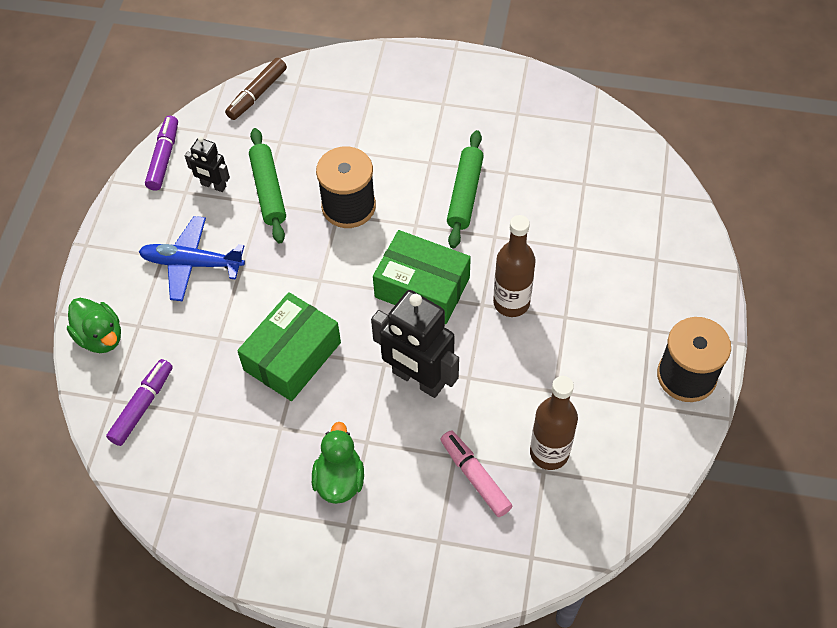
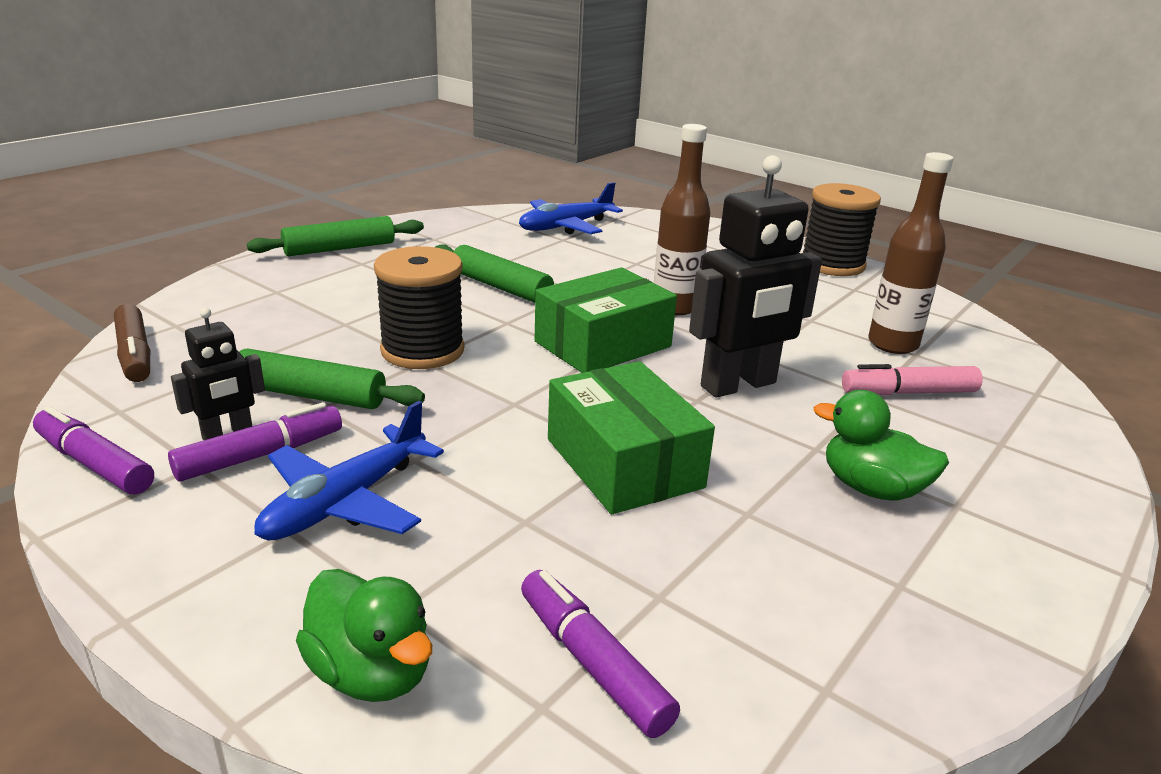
camera: 65 degrees left, 30 degrees down
(100, 337) = (371, 672): green duck -> green duck turned 60 degrees clockwise
(206, 209) = (261, 455): none -> purple marker
(455, 78) = (340, 249): none -> green rolling pin
(612, 172) = (565, 226): none -> blue plane

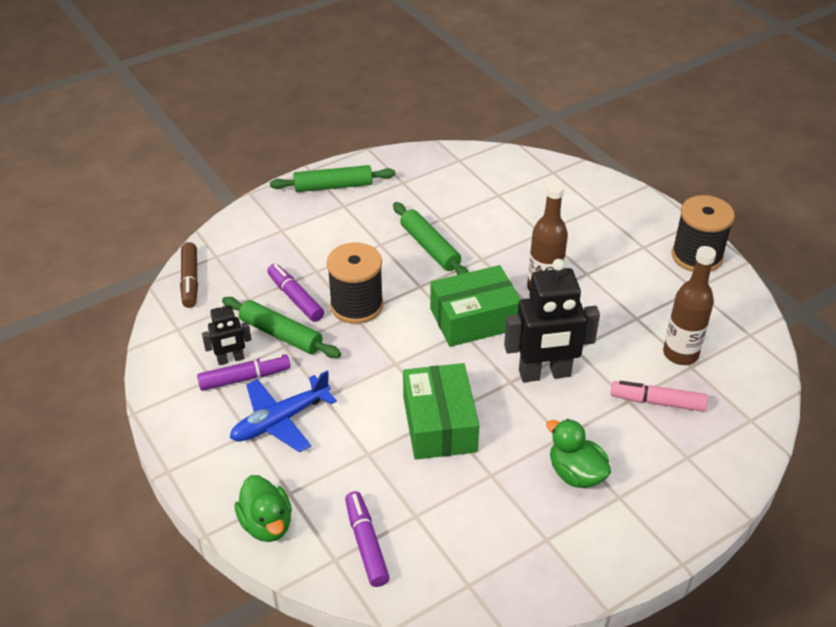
camera: 20 degrees right, 15 degrees up
(95, 464) = (162, 367): purple marker -> purple marker (295, 298)
(565, 226) = (507, 178): blue plane -> none

